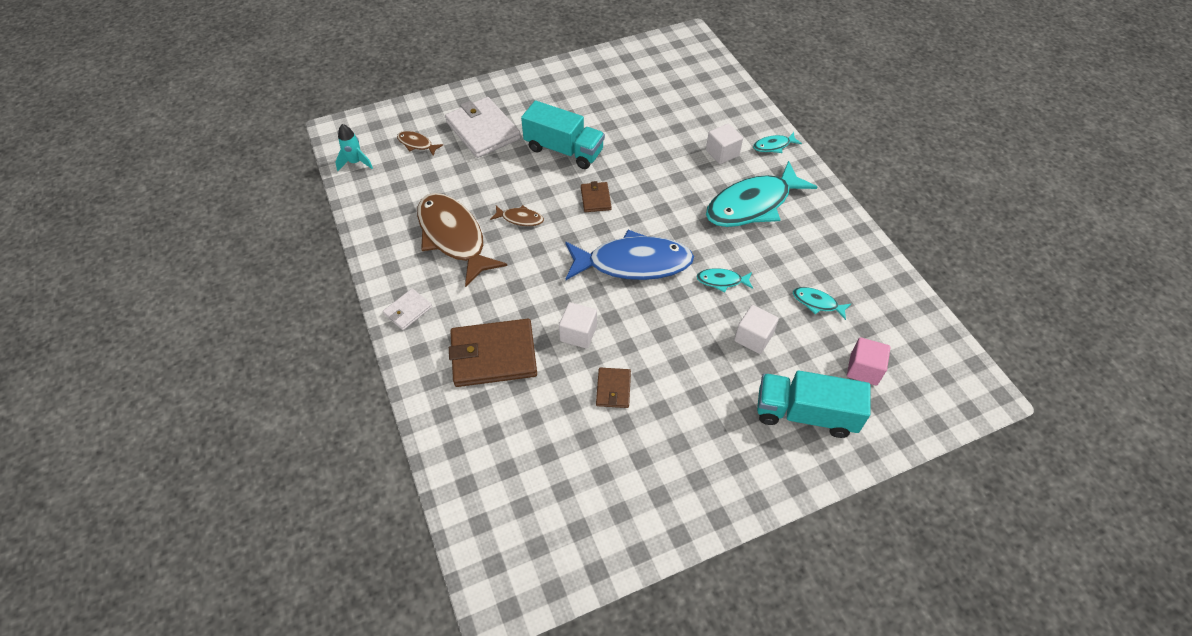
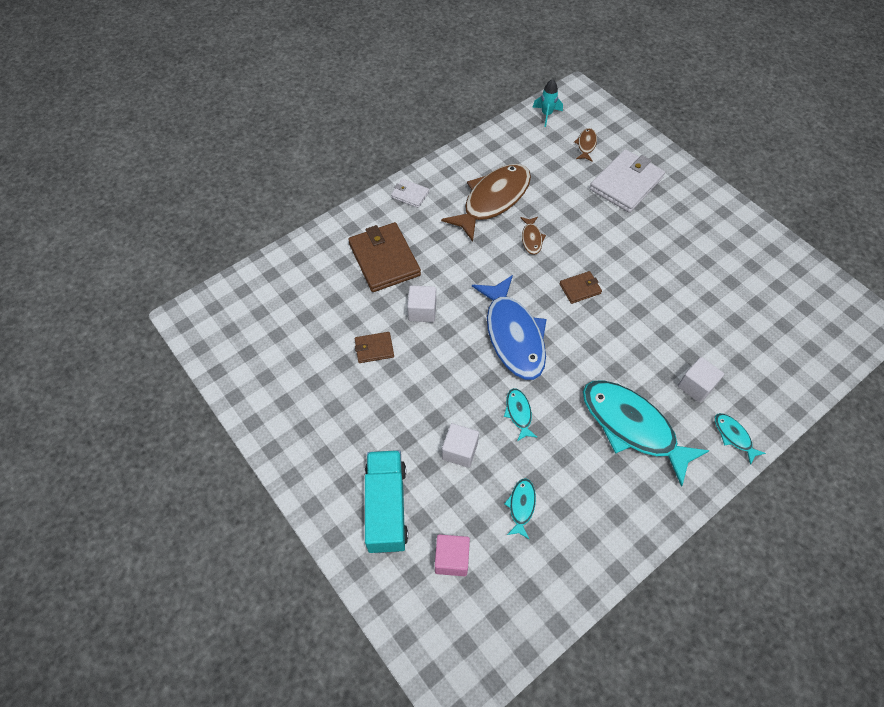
camera: 75 degrees right, 5 degrees up
(564, 150) = (631, 249): turquoise truck -> none

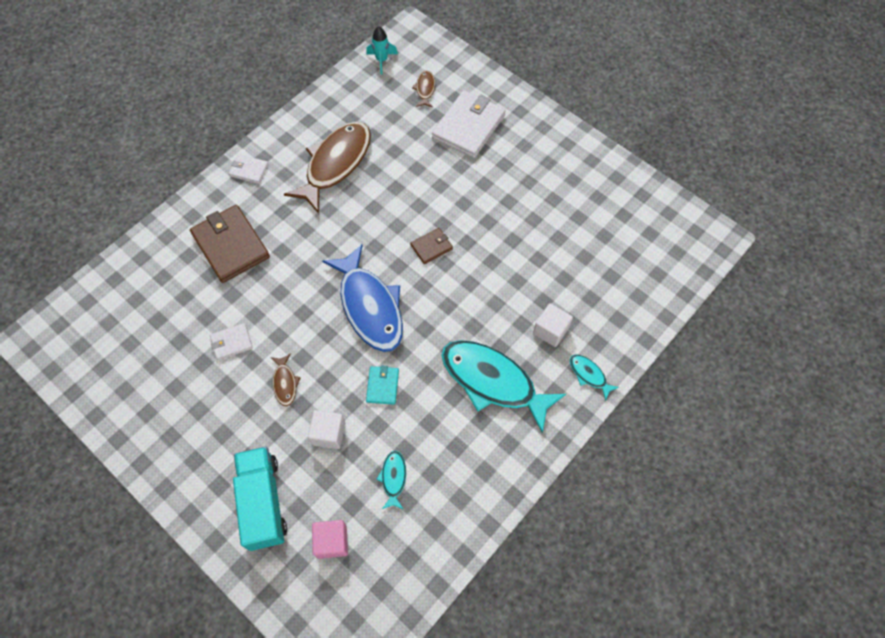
camera: 10 degrees left, 5 degrees up
(374, 348) = (231, 342): brown wallet -> white wallet
(422, 311) = (276, 295): white cube -> none
(518, 413) = (382, 386): turquoise fish -> turquoise wallet
(531, 239) = (378, 201): brown fish -> brown fish (285, 383)

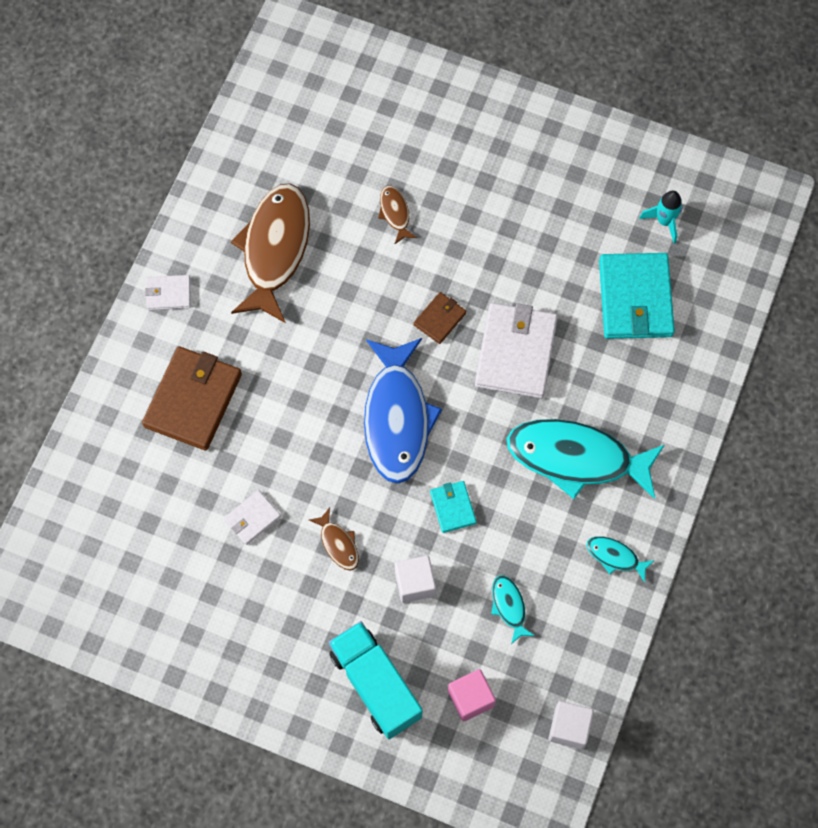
camera: 20 degrees left, 5 degrees up
(230, 245) = (193, 400): brown wallet -> brown wallet turned 75 degrees clockwise
(369, 306) = (397, 418): blue fish -> blue fish turned 45 degrees clockwise
(382, 60) = (270, 84): turquoise rocket -> turquoise rocket (664, 221)
(425, 89) = (344, 108): brown fish -> brown fish (395, 213)
(468, 126) = (420, 143): white wallet -> white wallet (515, 352)
(550, 330) = (619, 375): white cube -> white cube (569, 728)
(584, 279) = (635, 298): none -> turquoise wallet
(589, 375) = (681, 413): turquoise fish -> turquoise fish (615, 557)

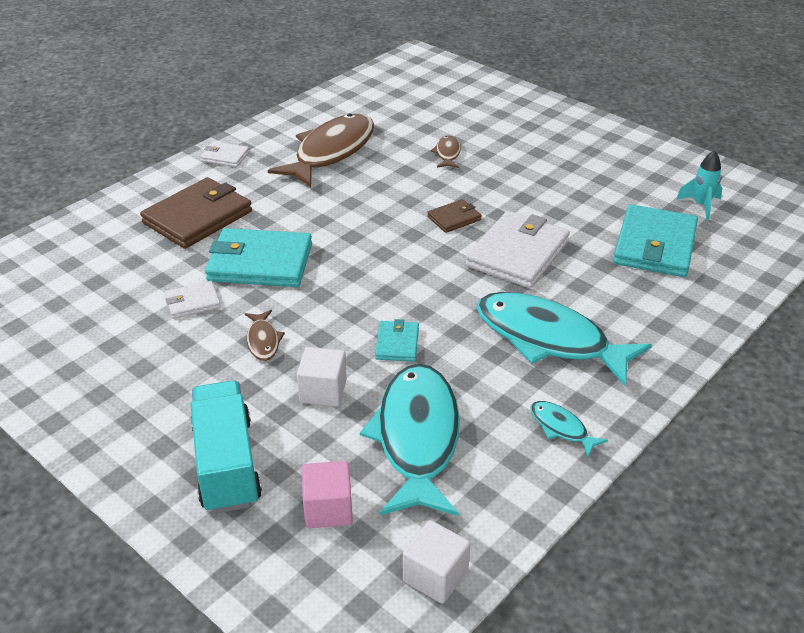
camera: 20 degrees right, 30 degrees down
(286, 445) = (260, 263): none -> turquoise wallet
(397, 418) = (377, 269): blue fish -> none
(509, 606) = (417, 438): turquoise fish -> turquoise fish, size x2.31

